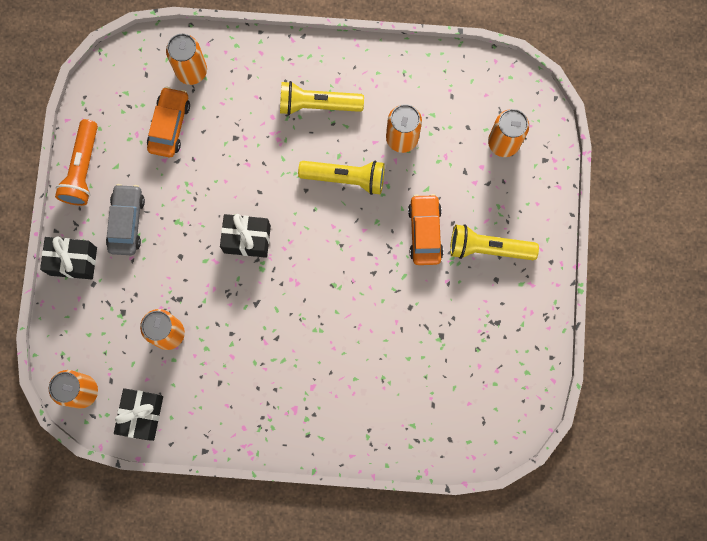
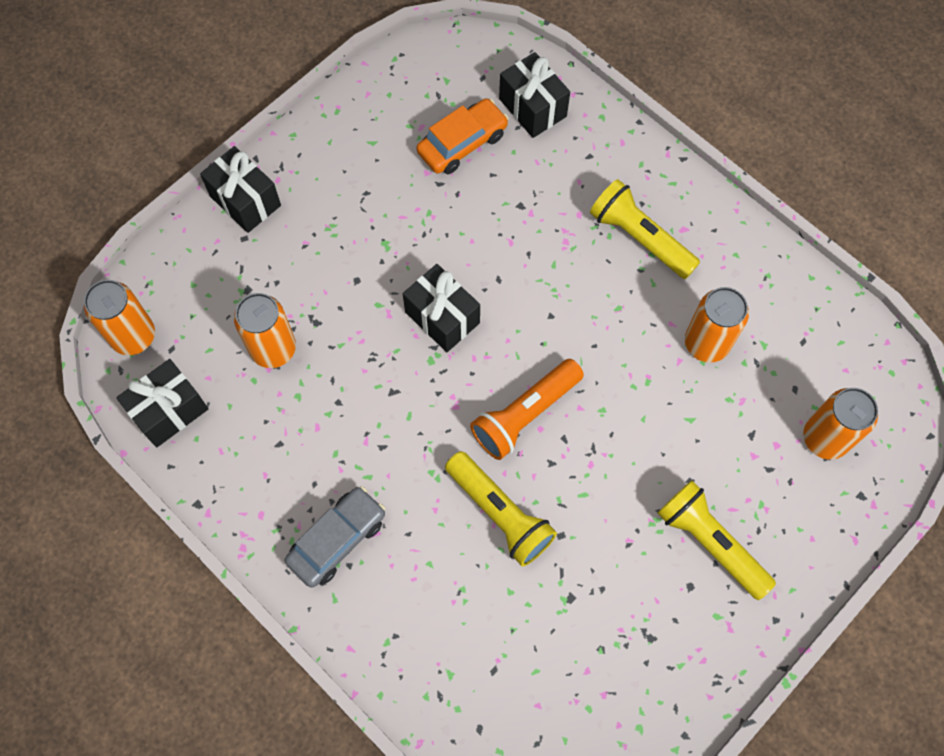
camera: 40 degrees right, 10 degrees down
(82, 169) = (337, 120): orange flashlight -> orange flashlight (525, 415)
(126, 222) = (333, 204): grey car -> grey car (337, 540)
(191, 71) = (532, 108): orange can -> black gift
(345, 178) = (606, 337): yellow flashlight -> yellow flashlight (500, 513)
(425, 232) = (648, 465): orange car -> none

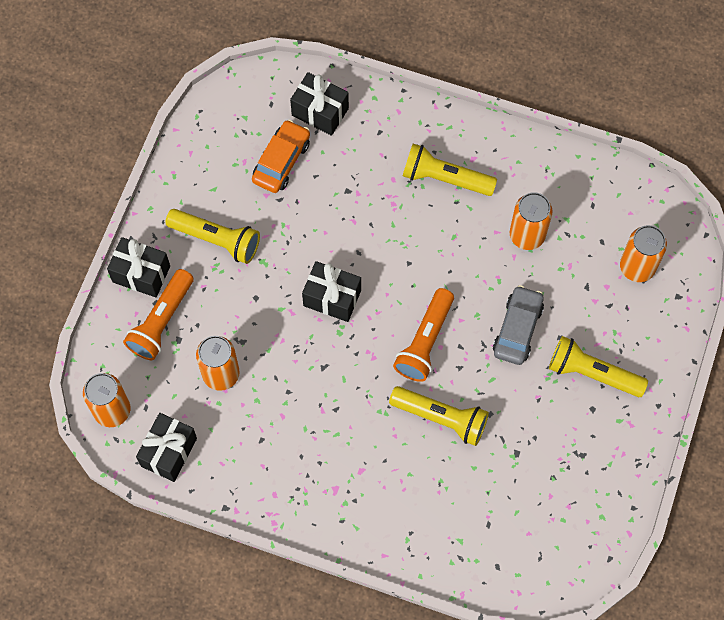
camera: 25 degrees left, 0 degrees up
(239, 261) = (161, 321): none -> orange flashlight
(337, 540) = (337, 487): grey car -> grey car (517, 329)
(347, 198) = (216, 240): none -> yellow flashlight

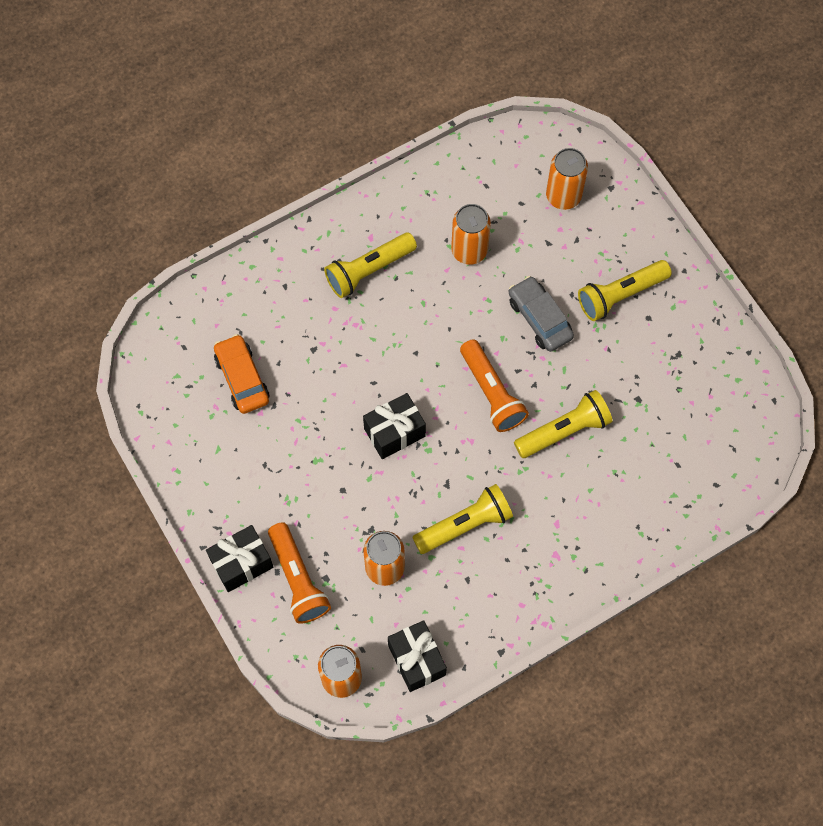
camera: 50 degrees left, 0 degrees up
(216, 240) = (265, 481): yellow flashlight -> yellow flashlight (465, 525)
(320, 112) = (226, 316): black gift -> none

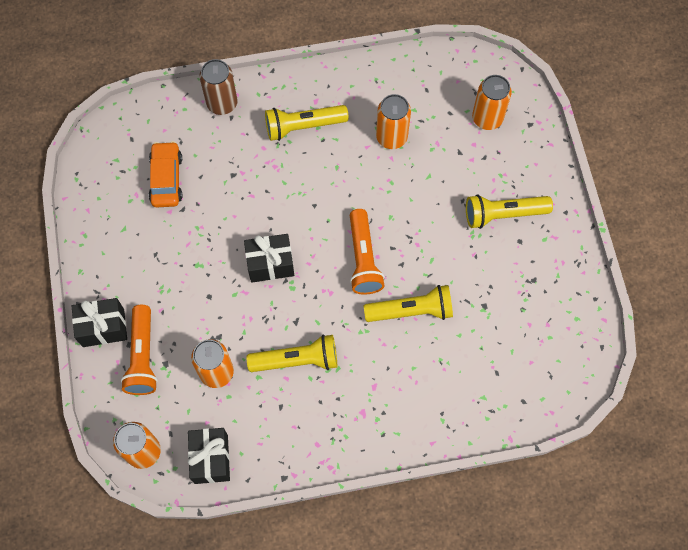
camera: 20 degrees right, 0 degrees up
(268, 274) = (222, 103): none -> brown can
(539, 318) = (427, 211): grey car -> none

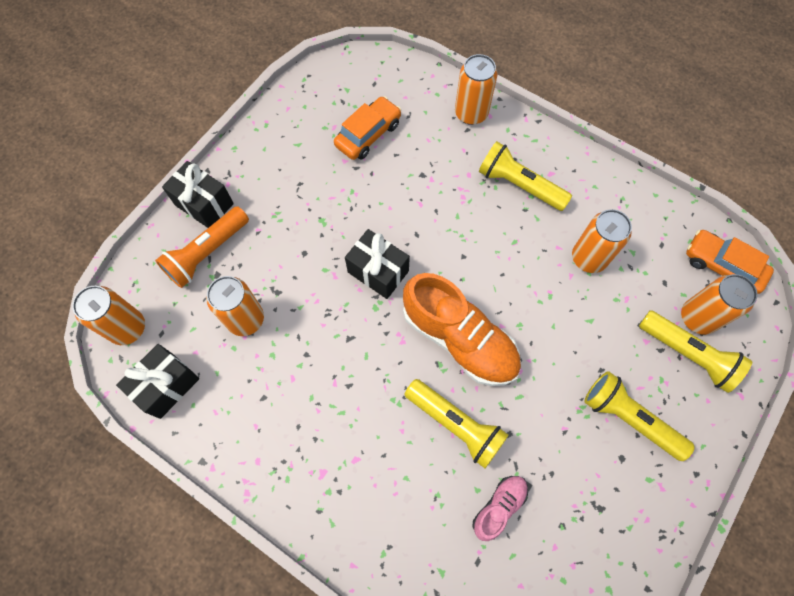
camera: 45 degrees right, 0 degrees up
(222, 103) = (471, 113): brown can -> orange can
(297, 360) = (316, 372): yellow flashlight -> yellow flashlight (688, 354)
(363, 259) = (459, 339): orange flashlight -> orange shoe
(473, 73) = (722, 266): none -> orange car
(480, 332) = (499, 507): none -> pink shoe

